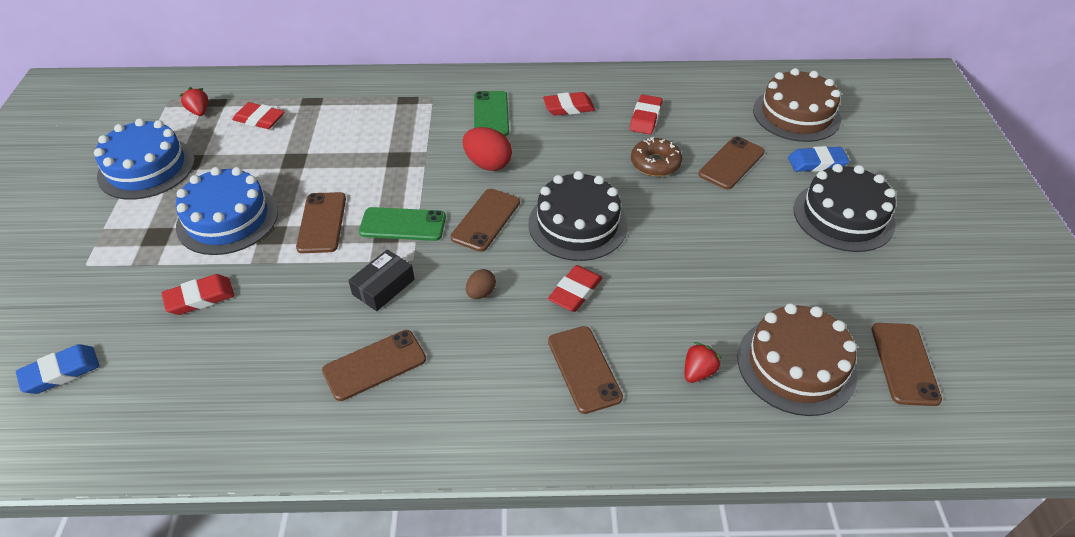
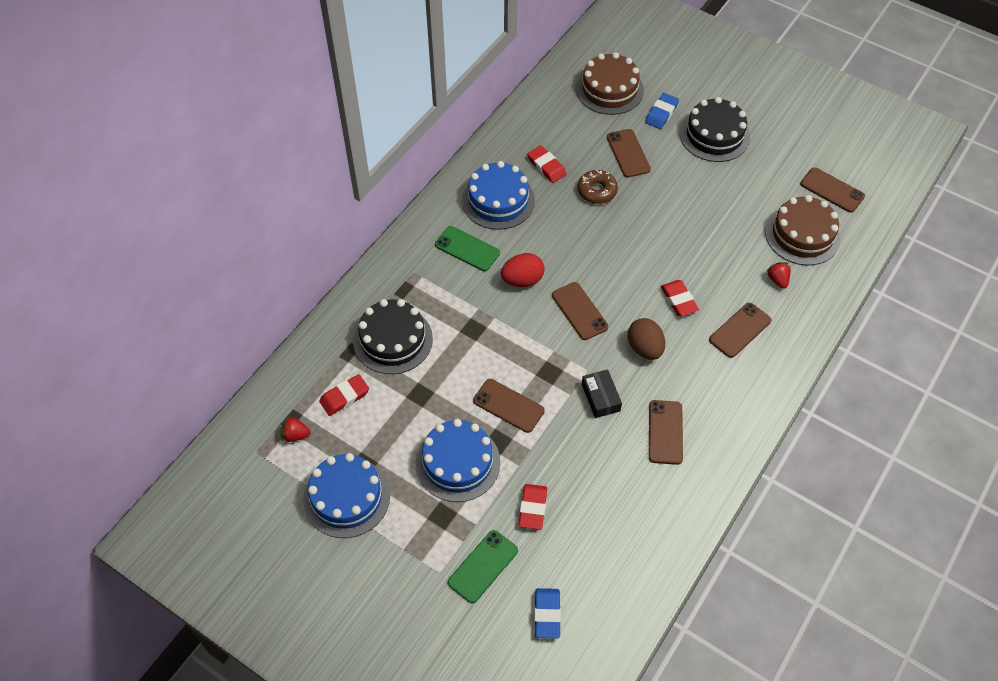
camera: 55 degrees left, 10 degrees up
(403, 225) = (548, 359): green phone -> green phone (483, 566)
(481, 293) = (644, 348): brown egg -> brown egg, size x1.75
(568, 107) = (498, 200): red eraser -> blue cake
(577, 224) = (622, 265): black cake -> black cake (393, 340)
(584, 369) = (740, 330): brown phone -> brown phone turned 60 degrees counterclockwise

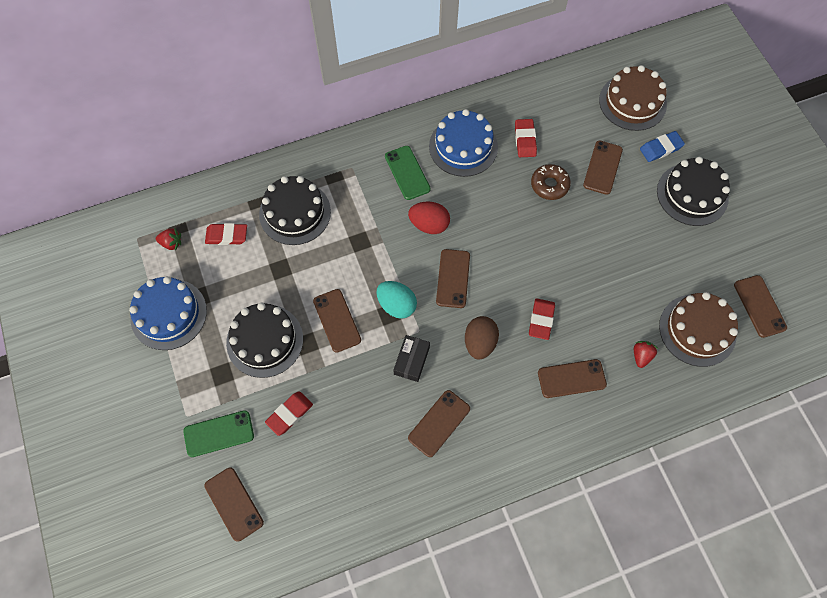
camera: 35 degrees right, 10 degrees up
(295, 435) = (171, 243): red strawberry -> red strawberry turned 150 degrees clockwise
(458, 462) = (265, 340): blue cake -> black cake
(547, 614) = (234, 504): blue eraser -> brown phone
(550, 361) = (396, 305): none -> turquoise egg

